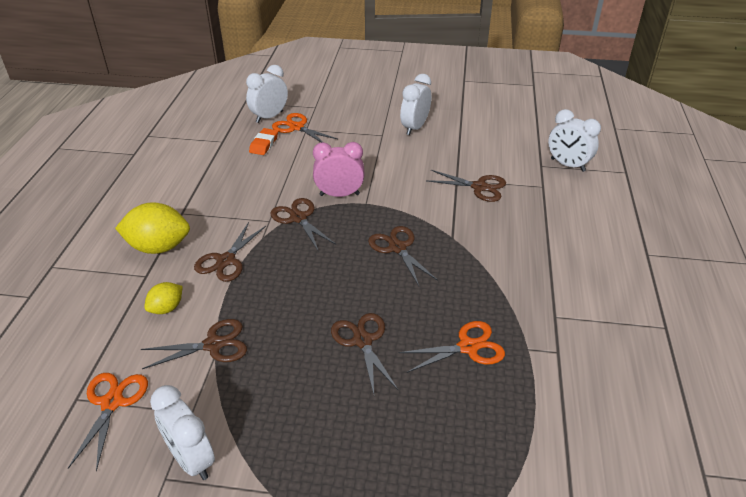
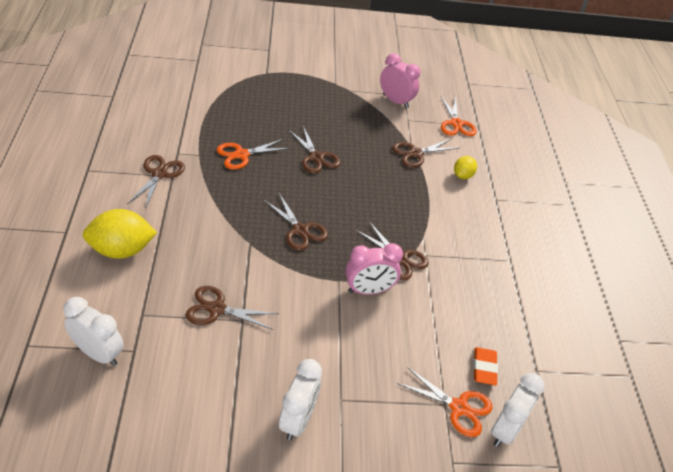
camera: 165 degrees right, 5 degrees up
(159, 247) = (504, 224): yellow lemon -> yellow lemon (121, 250)
(191, 459) = (395, 101): white clock -> pink clock
(226, 260) = (442, 213): brown scissors -> brown scissors (159, 174)

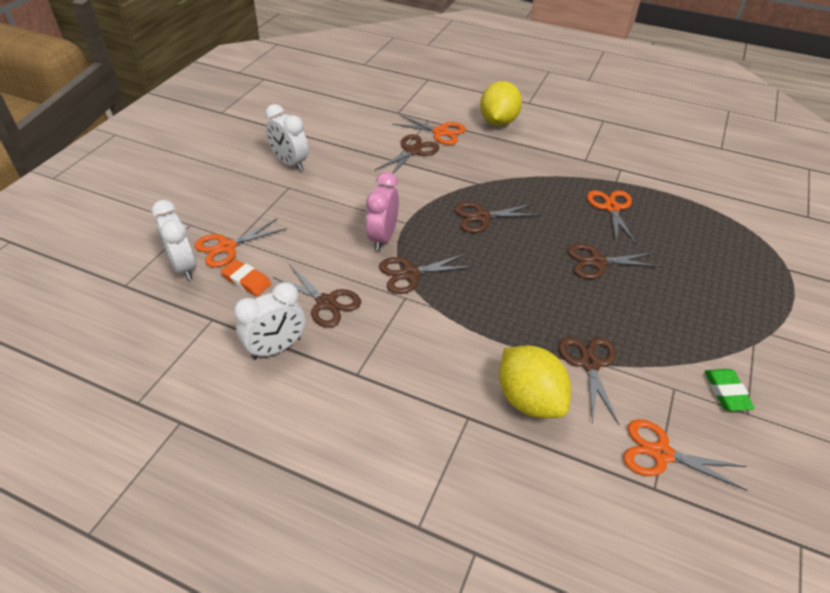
camera: 120 degrees right, 0 degrees up
(99, 353) = (404, 100): white clock -> white clock (276, 348)
(159, 174) = (589, 153): brown scissors -> brown scissors (326, 303)
(166, 295) = (440, 132): none -> orange scissors
(395, 101) = (726, 392): pink clock -> green eraser
(462, 175) = (529, 399): yellow lemon -> yellow lemon, size x1.84

